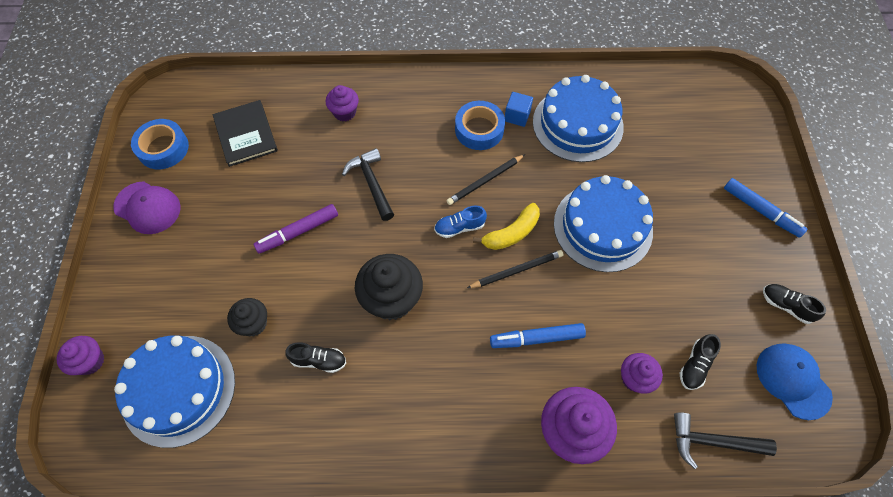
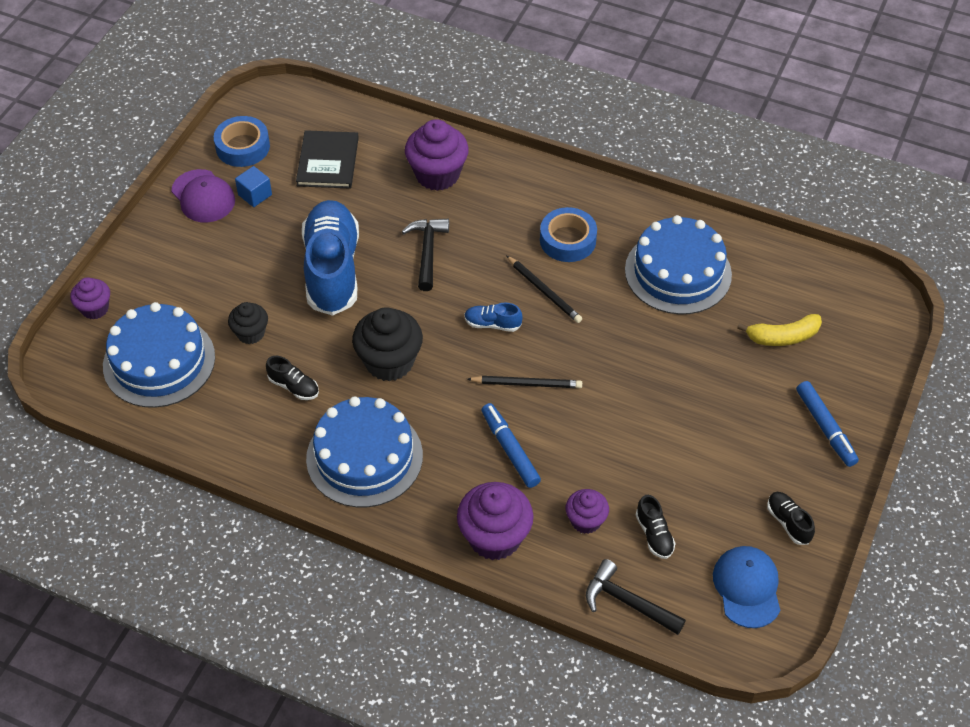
camera: 25 degrees right, 10 degrees down
(298, 232) = (332, 270): purple marker -> blue shoe
(344, 112) = (437, 174): purple cupcake -> purple cupcake, size x1.72
(485, 181) = (544, 291): black pencil -> black pencil turned 120 degrees counterclockwise
(511, 233) = (542, 349): yellow banana -> yellow banana (782, 337)
(517, 116) = (617, 241): blue cube -> blue cube (255, 195)
(536, 338) = (510, 449): blue marker -> blue marker turned 45 degrees clockwise
(603, 227) = (641, 378): blue cake -> blue cake (364, 457)
(695, 365) = (654, 534): black shoe -> black shoe turned 75 degrees counterclockwise

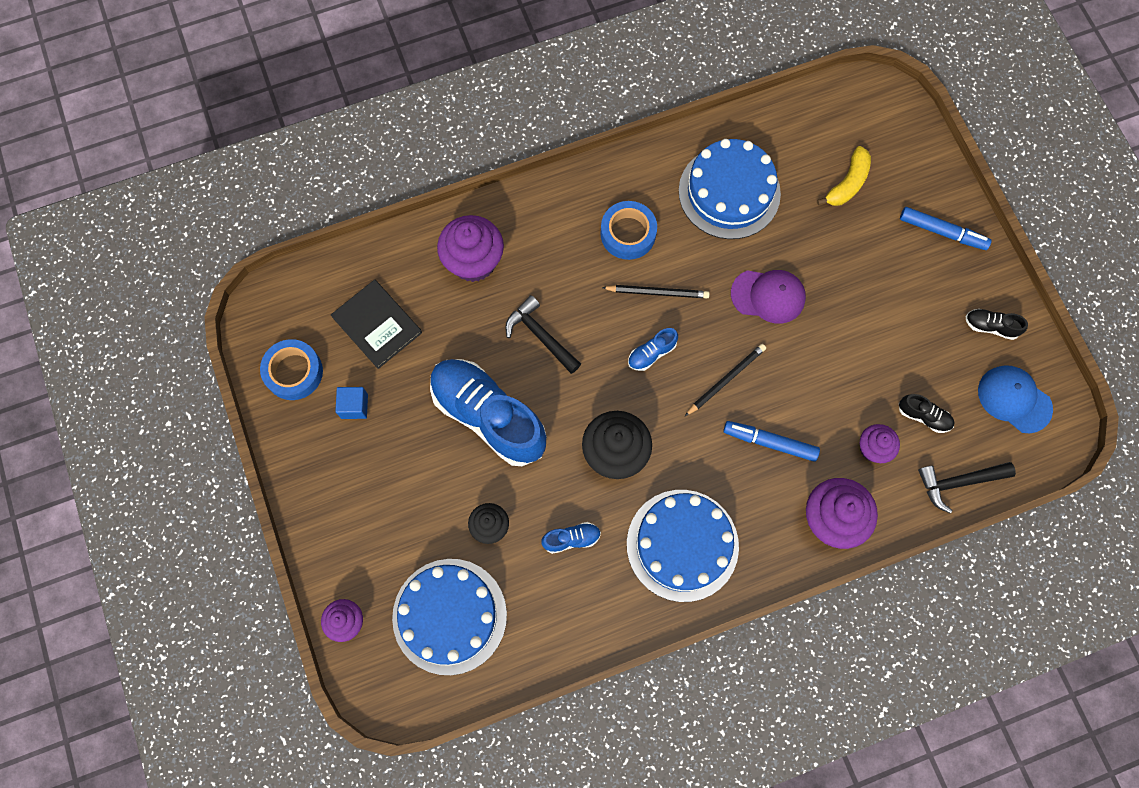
camera: 45 degrees left, 20 degrees up
(203, 196) = (315, 445): purple cap -> purple cap (768, 296)
(294, 386) = (571, 539): black shoe -> blue shoe

